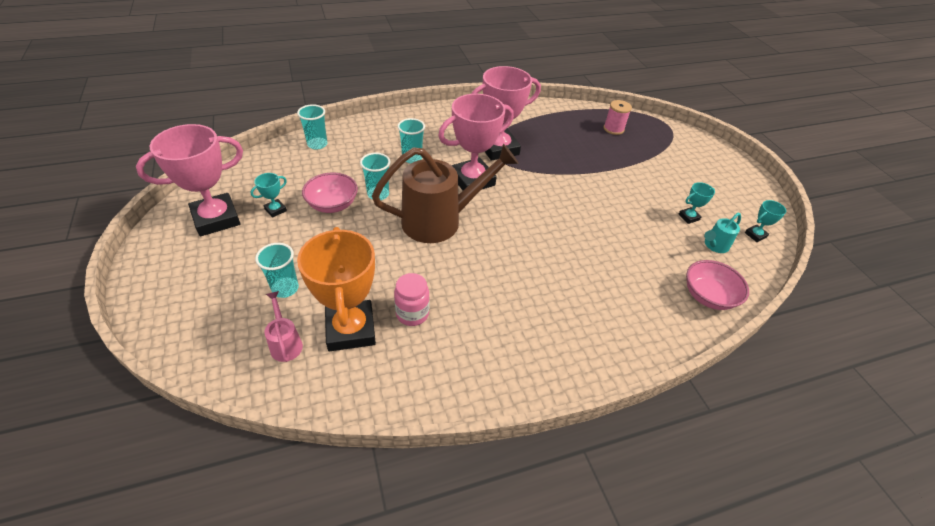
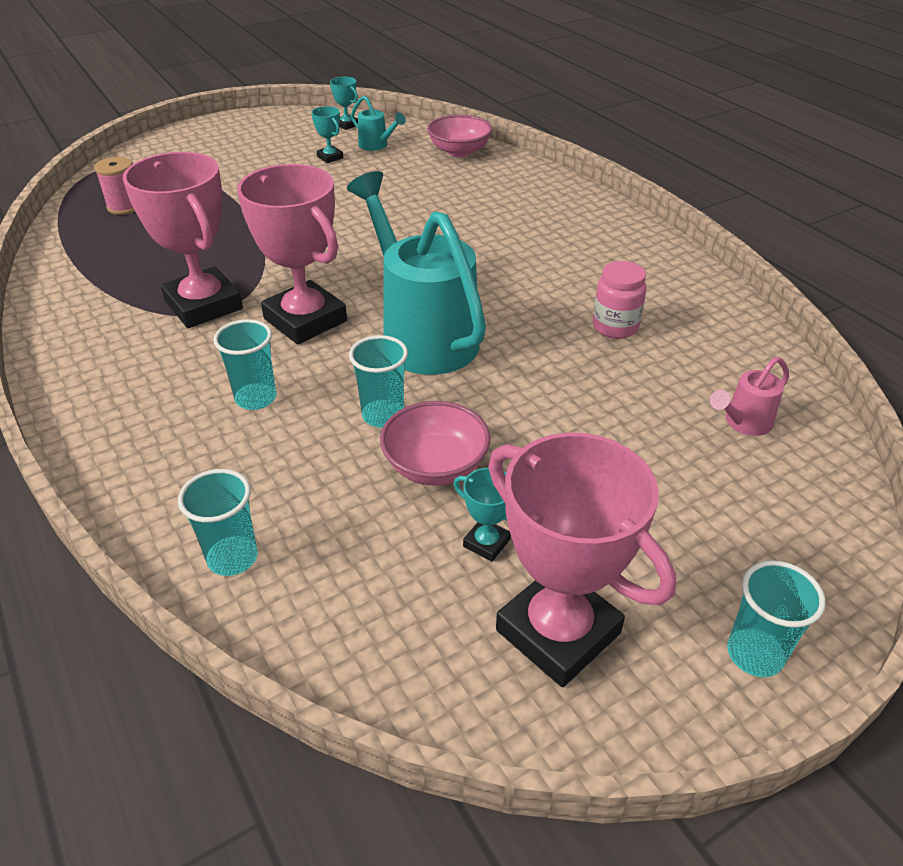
camera: 100 degrees left, 5 degrees down
(285, 288) = (657, 457): turquoise cup -> turquoise cup (754, 654)
(350, 329) = (677, 371): orange trophy -> none
(439, 221) = (423, 336): brown watering can -> turquoise watering can

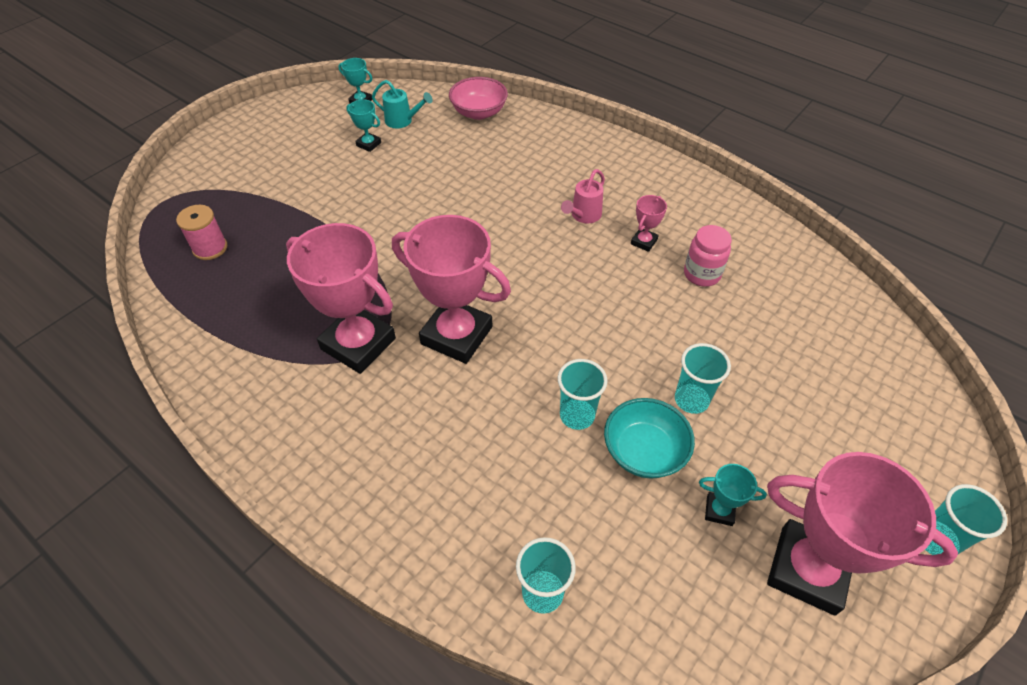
camera: 20 degrees left, 10 degrees up
(256, 398) = (465, 430): turquoise cup -> turquoise cup (691, 400)
(423, 336) = (562, 325): turquoise watering can -> none
(435, 466) = (644, 451): pink bowl -> turquoise bowl
(565, 286) = (644, 242): none -> pink trophy
(744, 423) = (835, 341): pink watering can -> pink watering can (583, 215)

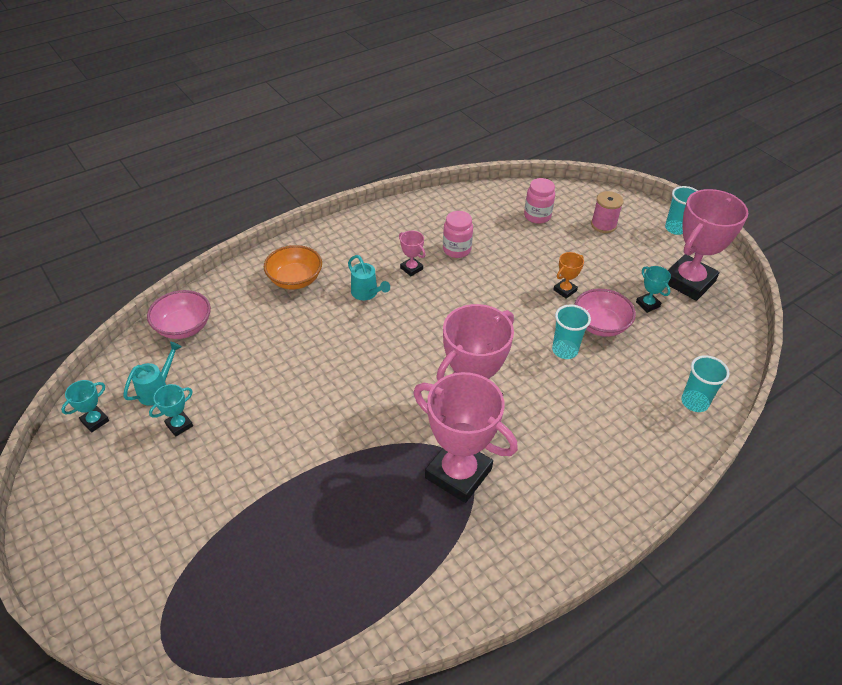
camera: 75 degrees left, 5 degrees down
(210, 248) = (277, 594): pink spool -> pink spool (603, 225)
(358, 344) = (458, 473): pink trophy -> pink trophy turned 75 degrees clockwise
(575, 160) = (295, 280): none -> orange bowl
(583, 215) = (366, 293): pink watering can -> turquoise watering can
(644, 451) = (600, 325): turquoise bowl -> pink bowl
(691, 400) = (565, 290): turquoise cup -> orange trophy
(719, 510) = (647, 304): turquoise trophy -> turquoise trophy turned 60 degrees counterclockwise
(828, 345) = (537, 216): none -> pink jar

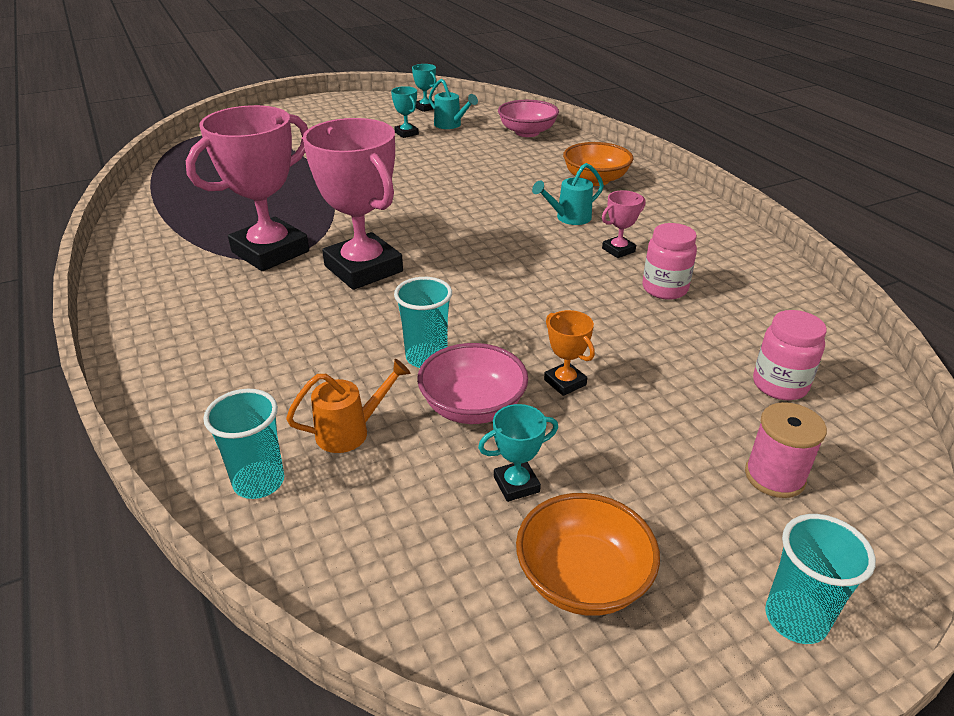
camera: 100 degrees right, 10 degrees down
(642, 373) = (350, 432): none -> orange watering can
(688, 282) = (582, 579): pink trophy -> orange bowl

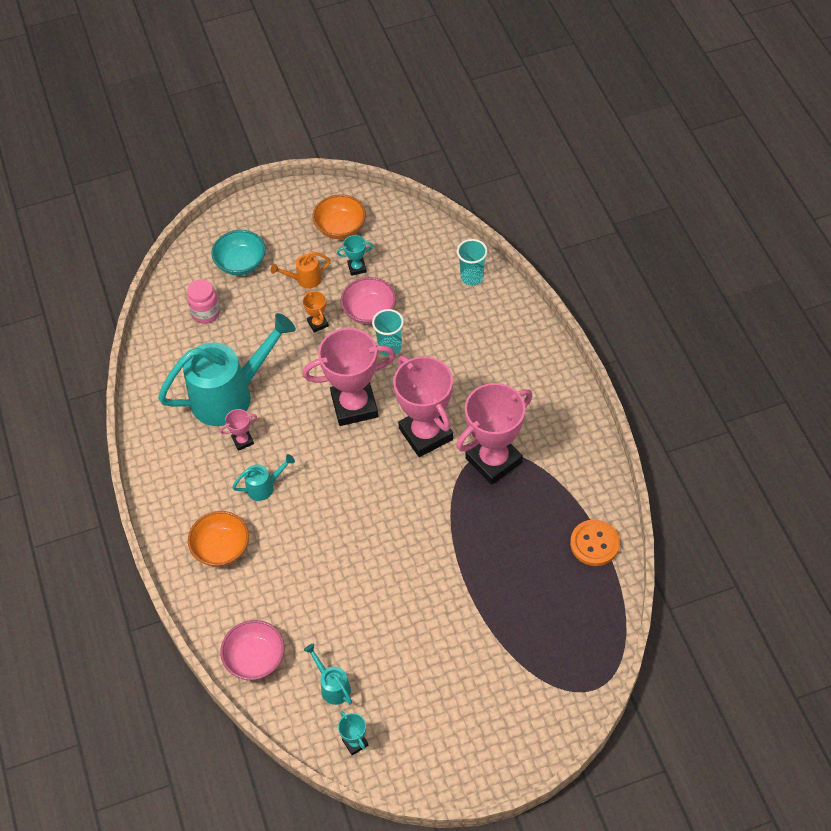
camera: 170 degrees left, 20 degrees up
(164, 201) = (594, 544): none -> orange button
(350, 432) = (432, 301): orange watering can -> orange watering can (305, 279)
(406, 133) = (382, 668): turquoise trophy -> none
(472, 289) = (354, 405): none -> pink trophy
(664, 289) = (230, 395): pink jar -> turquoise watering can
(774, 476) = (241, 263): pink spool -> turquoise bowl
(795, 619) = (268, 209): turquoise cup -> none

